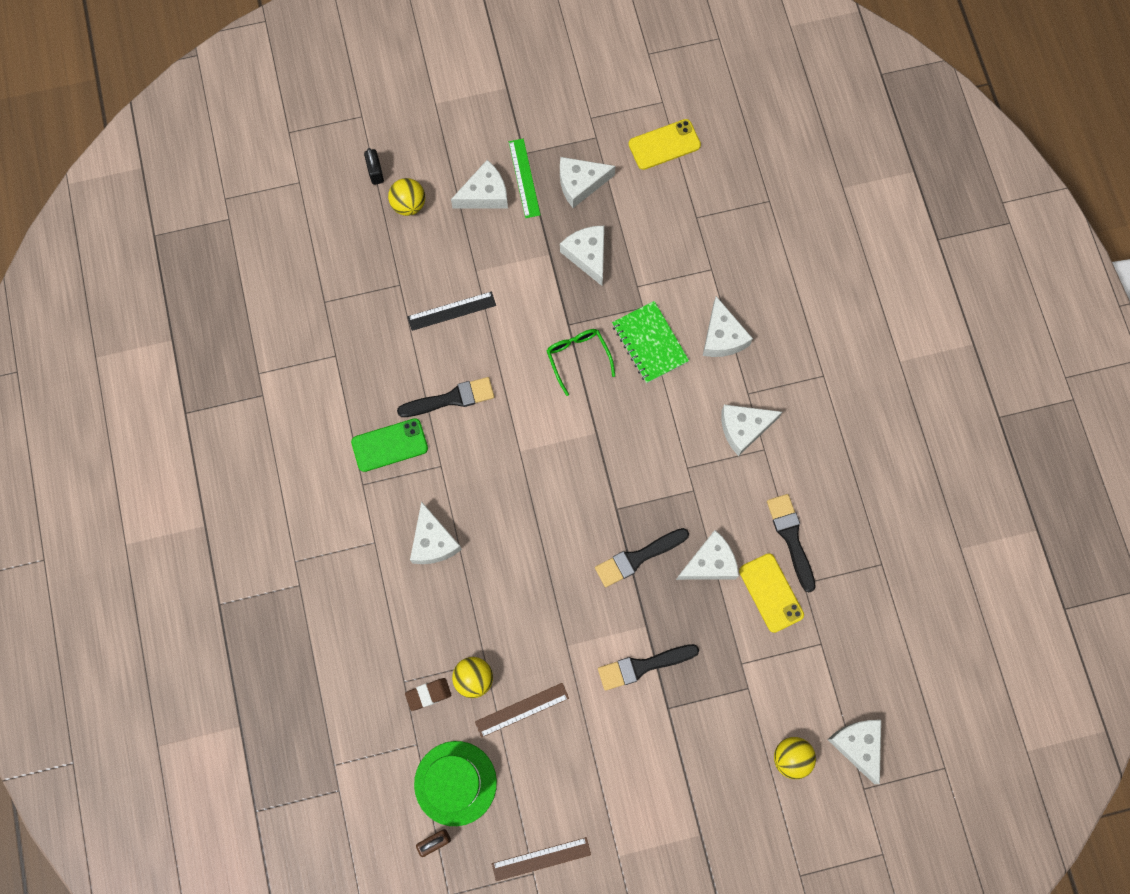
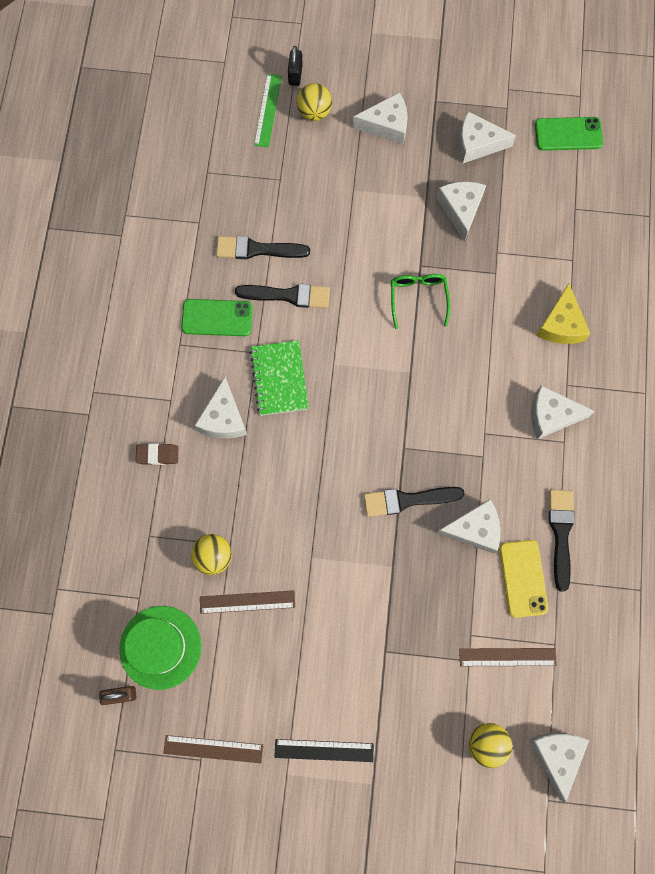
camera: 20 degrees right, 0 degrees up
(428, 694) = (167, 556): brown eraser -> brown eraser (157, 455)
(451, 311) = (318, 218): black ruler -> black ruler (324, 750)
(524, 178) = (428, 122): green ruler -> green ruler (268, 110)
(643, 666) = (375, 603): black brush -> black brush (257, 249)
(649, 343) = (490, 307): green notebook -> green notebook (279, 379)
(664, 145) = (568, 134): yellow phone -> green phone
(722, 336) = (561, 324): white cheese -> yellow cheese
(782, 671) = (507, 657): none -> brown ruler

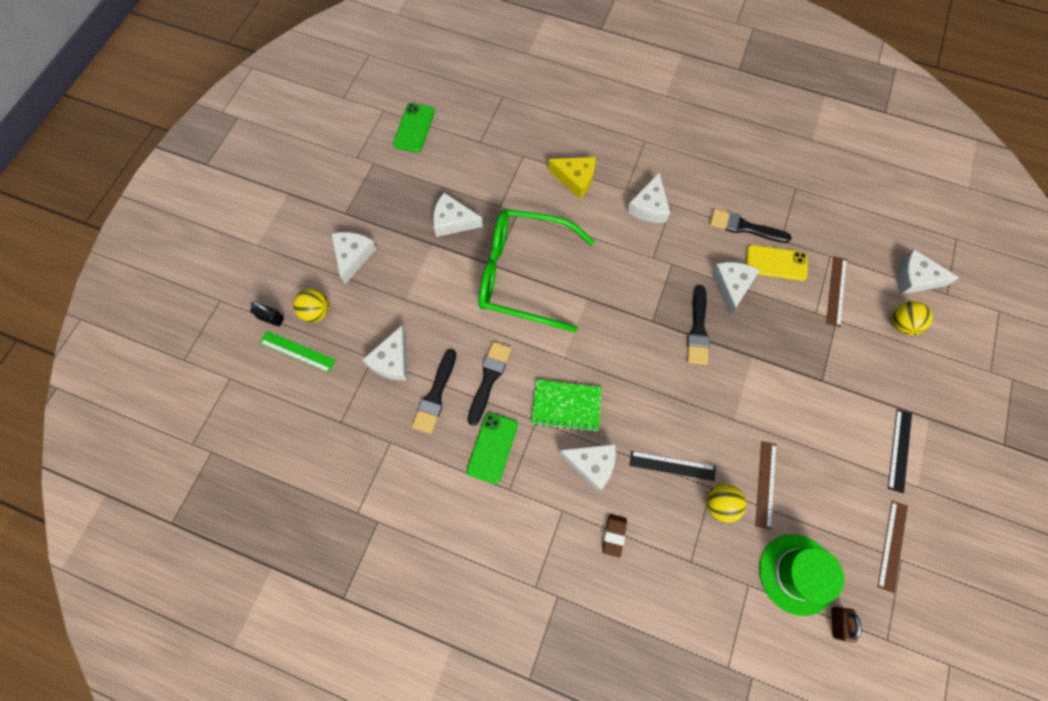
camera: 75 degrees left, 5 degrees down
(243, 499) = (672, 466): none -> black ruler
(418, 298) = (523, 274): green glasses -> green glasses, size x2.26
(477, 144) = (398, 193): white cheese -> white cheese (392, 361)

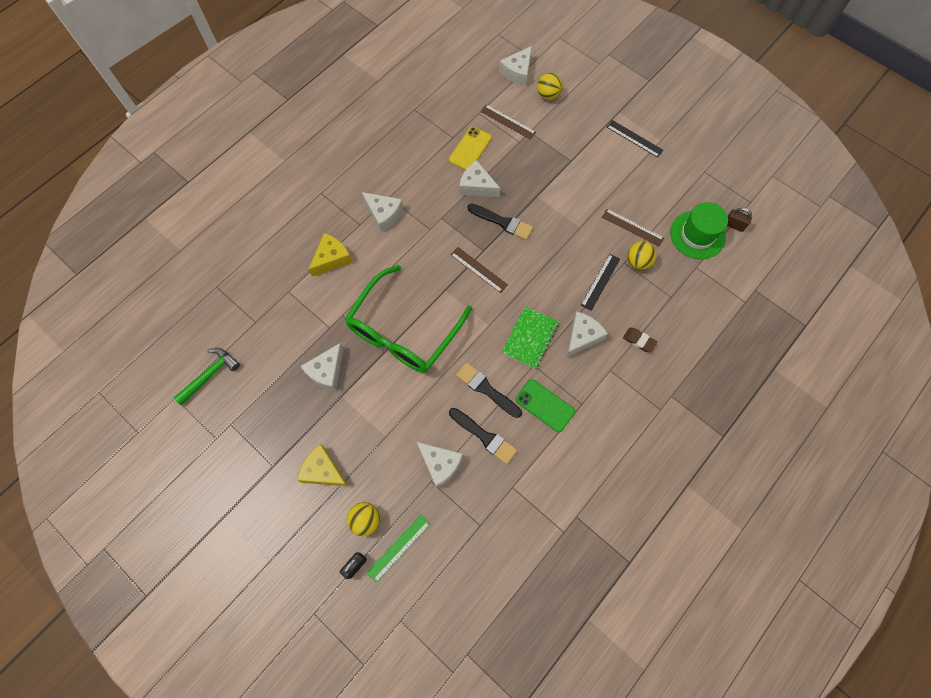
camera: 70 degrees left, 0 degrees up
(353, 256) = (323, 471): white cheese -> yellow cheese
(414, 128) = (210, 375): green phone -> green hammer
(744, 227) = (432, 156): black brush -> none
(892, 545) = (694, 172): brown ruler -> brown ruler (479, 269)

